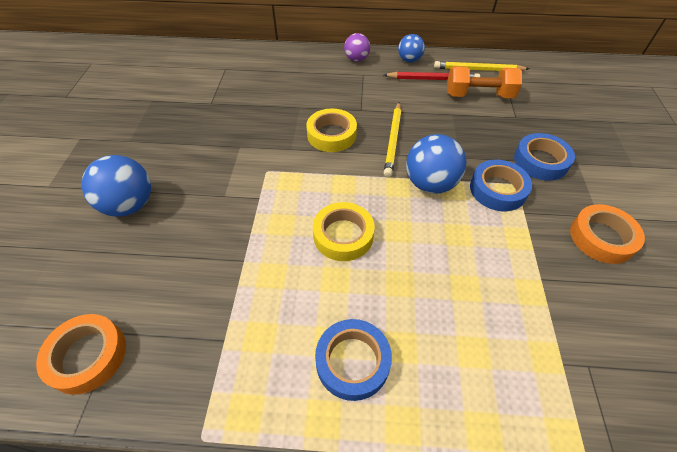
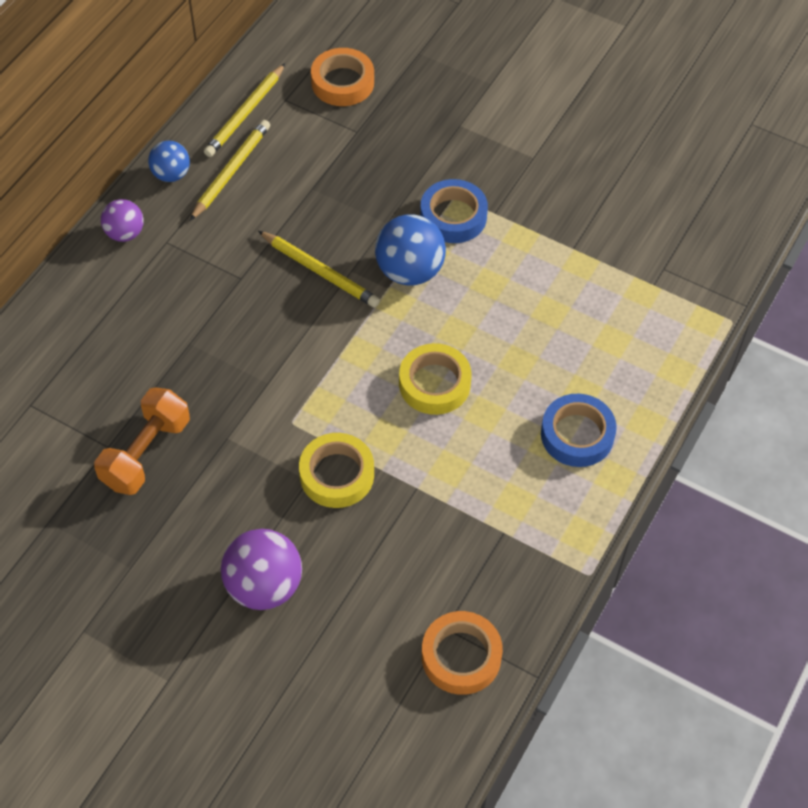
camera: 65 degrees left, 5 degrees up
(130, 205) = (264, 586): blue ball -> purple ball
(331, 135) = (269, 330): yellow tape -> yellow tape (337, 475)
(433, 79) = (231, 171): red pencil -> yellow pencil
(479, 95) = (296, 143): orange dumbbell -> orange dumbbell (146, 453)
(540, 161) = (437, 154): blue tape -> none
(601, 238) = (557, 173): orange tape -> orange tape (342, 82)

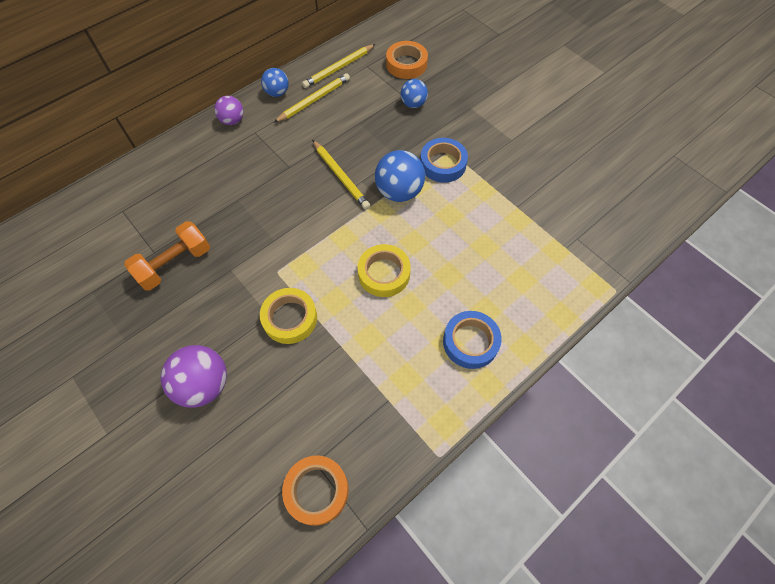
camera: 20 degrees right, 5 degrees up
(377, 141) = (413, 104): none -> blue ball

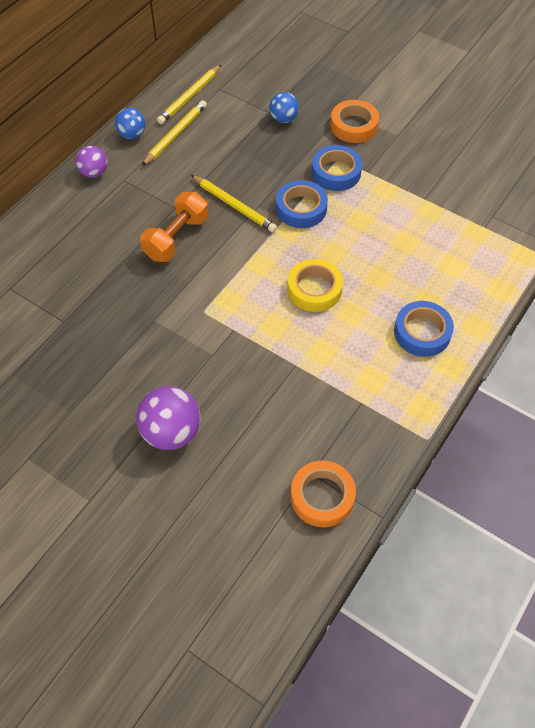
camera: 15 degrees left, 5 degrees down
(175, 264) = (91, 328): orange dumbbell -> orange dumbbell (176, 238)
(290, 318) = (235, 352): yellow tape -> none
(399, 192) = (301, 208): blue ball -> blue tape
(406, 64) = (261, 79): orange tape -> orange tape (354, 126)

